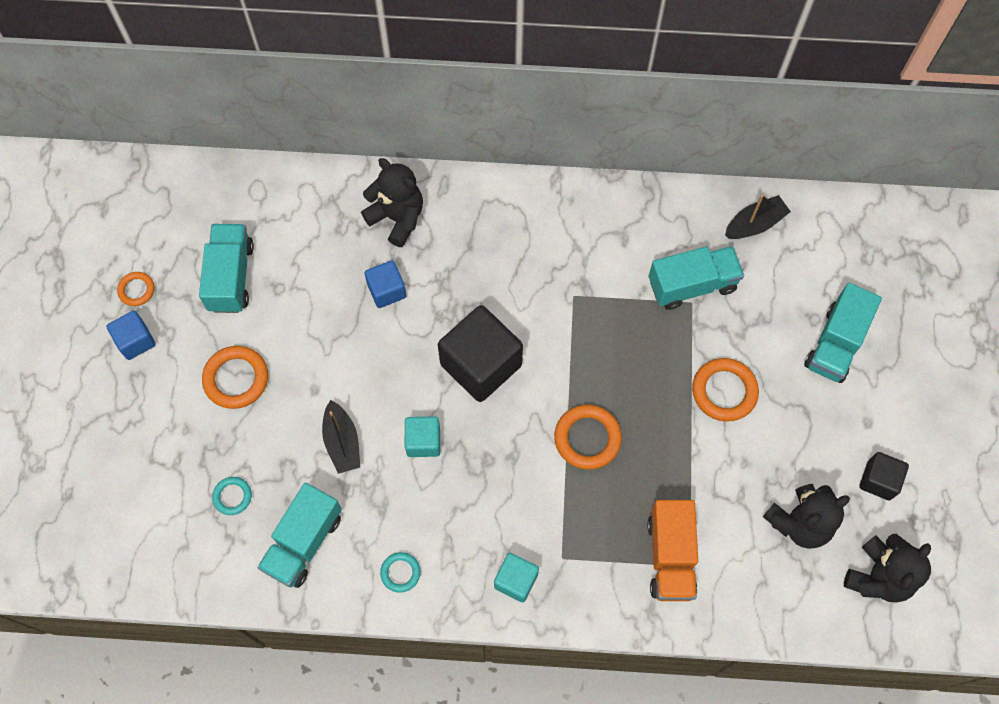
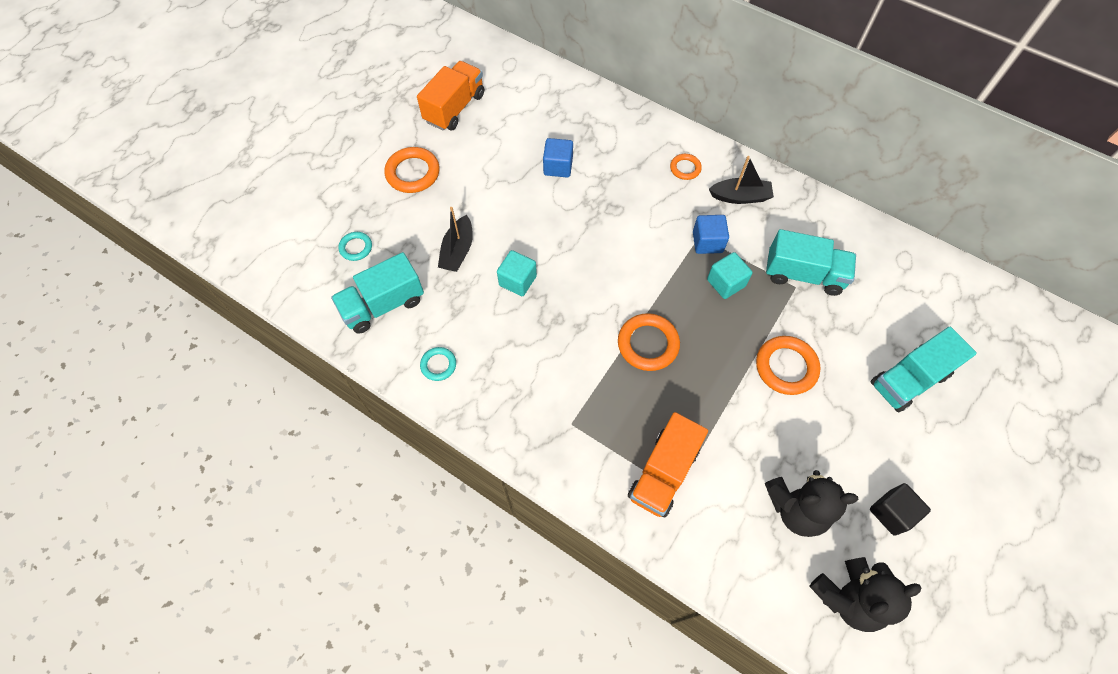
camera: 30 degrees right, 5 degrees down
(135, 341) = (363, 117): blue cube -> blue cube (707, 242)
(136, 290) = (386, 87): orange ring -> orange ring (685, 168)
(231, 277) = (454, 108): turquoise truck -> orange truck
(397, 218) = (596, 124): black teddy bear -> none
(481, 364) = (596, 249): black cube -> none
(516, 580) = (523, 420): turquoise cube -> turquoise cube (726, 283)
(755, 224) = (883, 255): black boat -> black boat (740, 197)

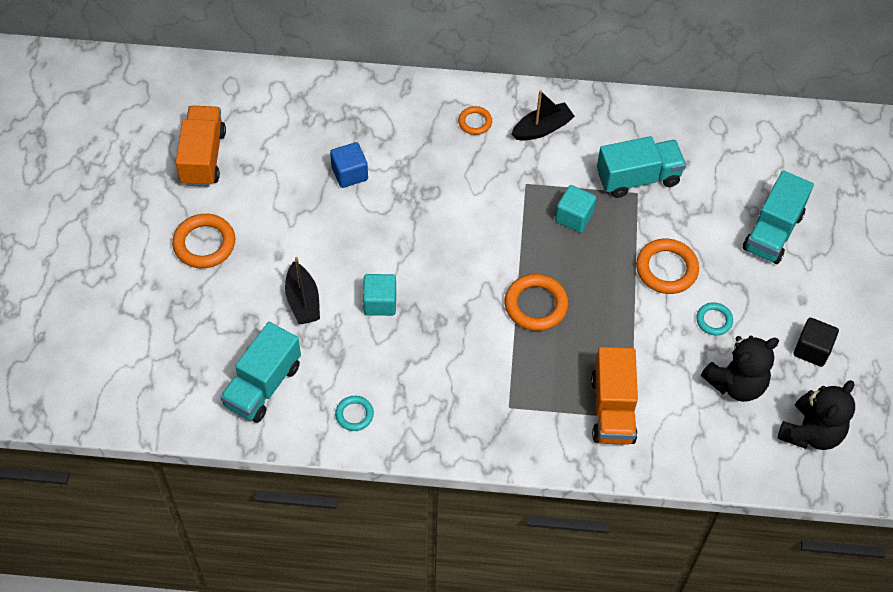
camera: 30 degrees left, 5 degrees down
(356, 247) = (197, 344): turquoise ring -> turquoise ring (714, 320)
(707, 242) = (536, 186): blue cube -> none

